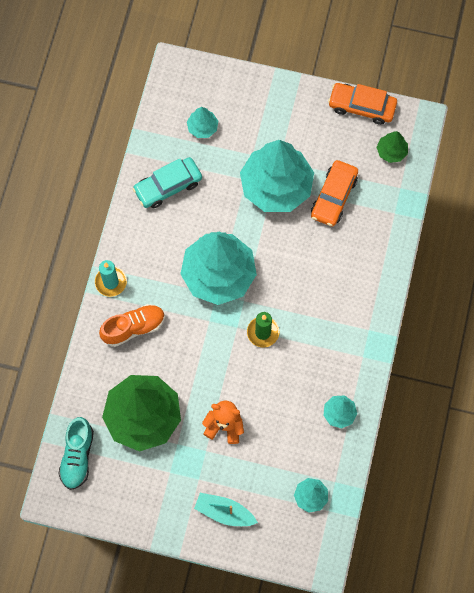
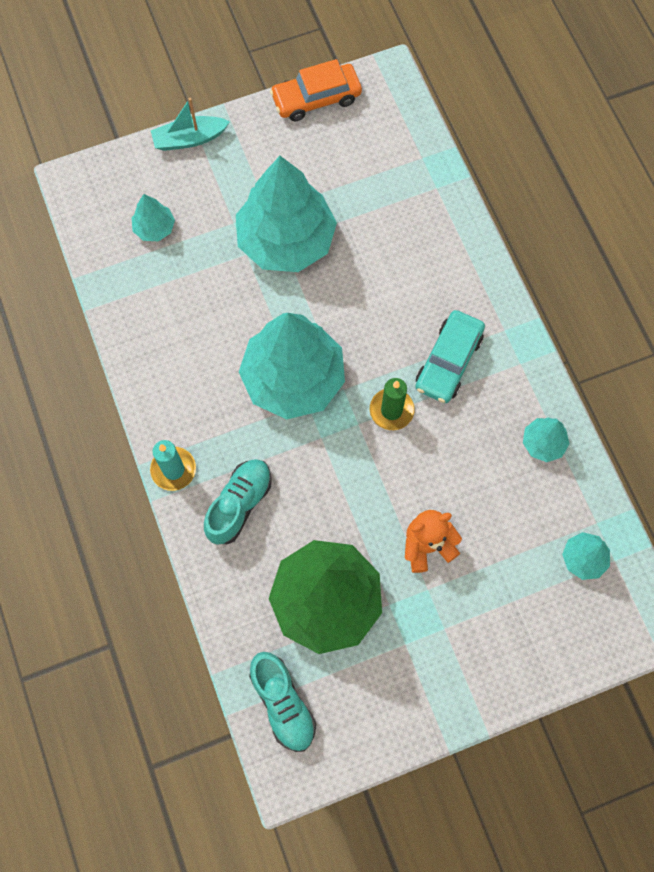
camera: 35 degrees left, 0 degrees up
(133, 328) = (239, 504): orange shoe -> turquoise shoe
(168, 186) = (162, 317): turquoise car -> turquoise car (448, 361)
(224, 512) = (502, 646): turquoise boat -> turquoise boat (189, 139)
(334, 197) = (358, 212): orange car -> none
(391, 151) = (384, 126): green tree -> none

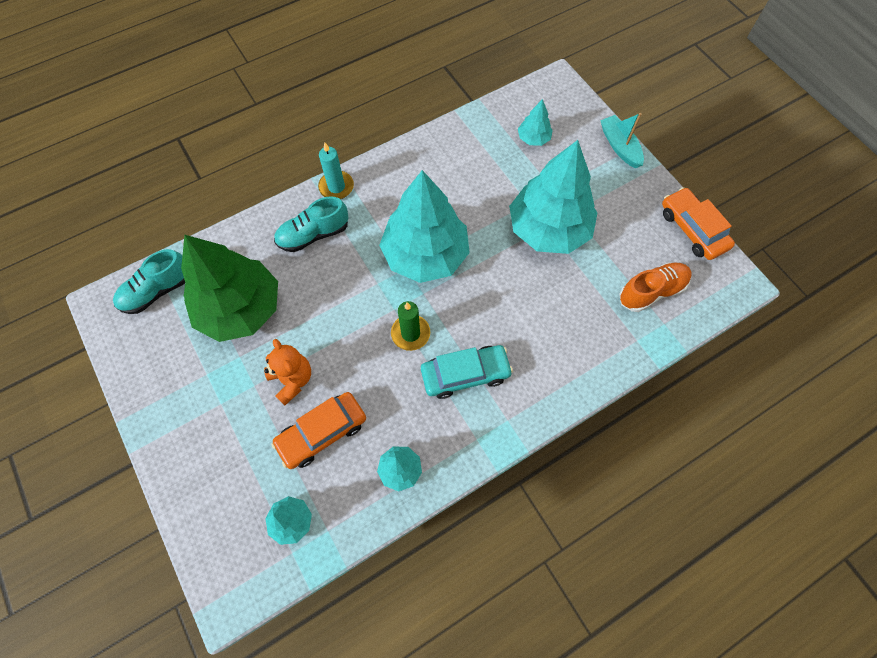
camera: 80 degrees right, 5 degrees down
(239, 504) = (313, 235): turquoise shoe -> turquoise shoe turned 135 degrees clockwise
(383, 159) = (651, 291): none -> orange shoe
(448, 361) = (465, 374): turquoise car -> turquoise car turned 150 degrees clockwise
(493, 518) = (322, 433): none -> orange car

